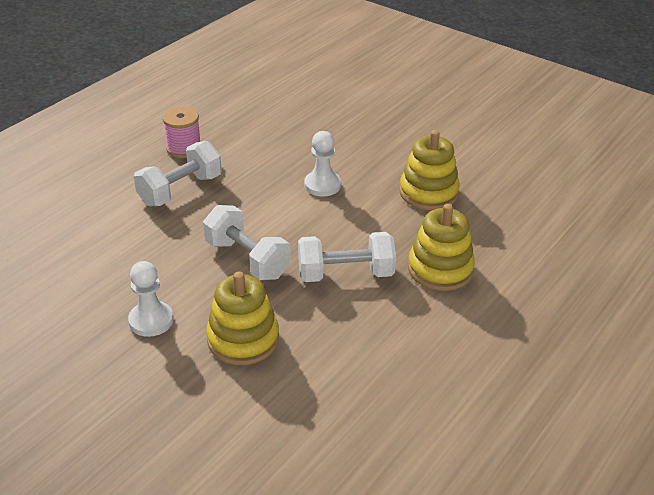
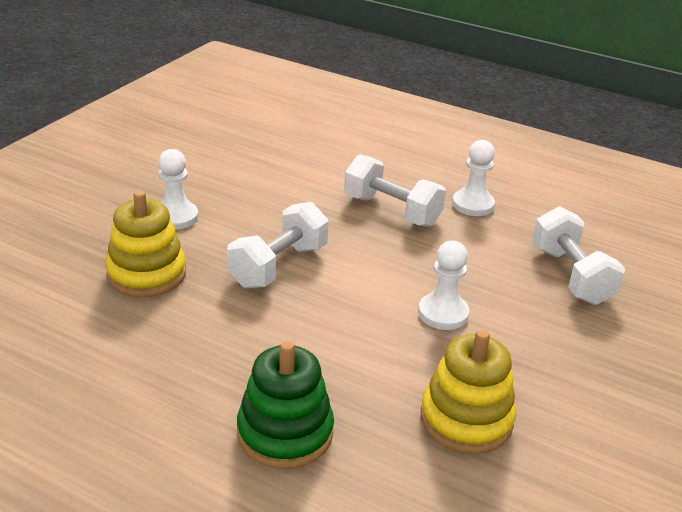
camera: 80 degrees right, 5 degrees down
(184, 148) = (473, 204): pink spool -> white pawn
(345, 274) = (262, 342): white dumbbell -> white dumbbell (571, 275)
(440, 269) = (285, 433): yellow stacking toy -> green stacking toy

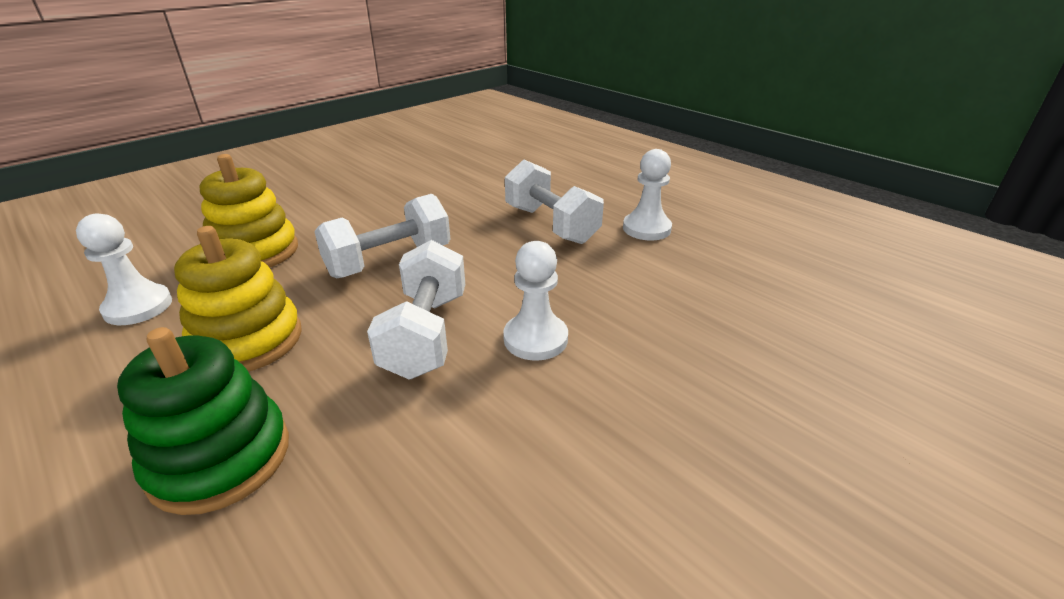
camera: 20 degrees right, 0 degrees up
(175, 217) = (332, 207): white pawn -> white pawn (138, 307)
(466, 419) = (469, 493): yellow stacking toy -> yellow stacking toy (248, 340)
(571, 275) = (731, 319): white dumbbell -> white dumbbell (426, 334)

